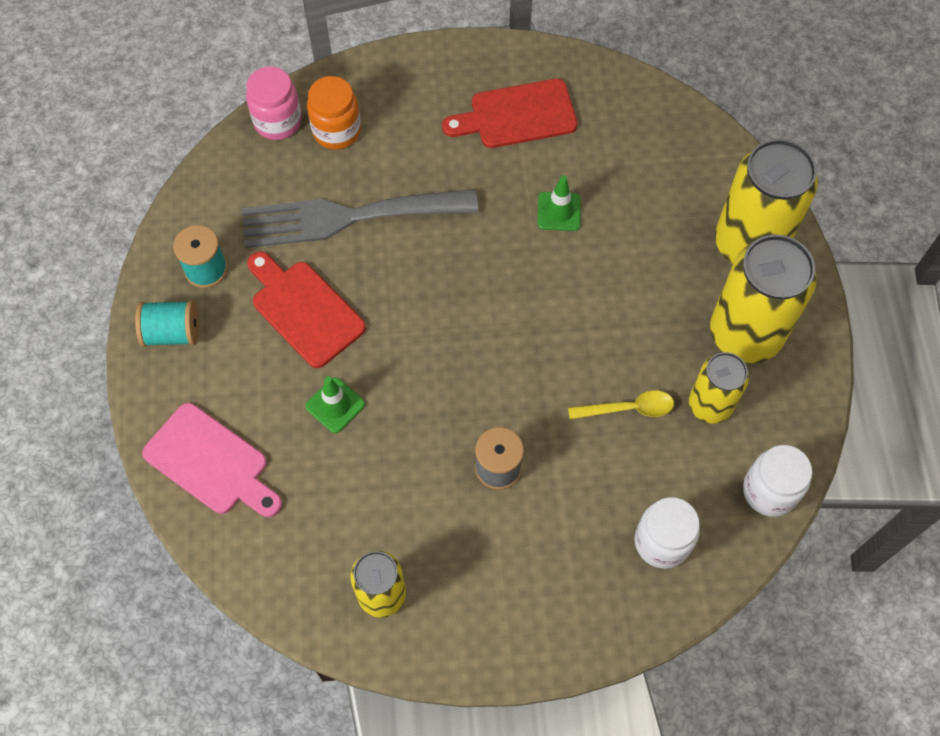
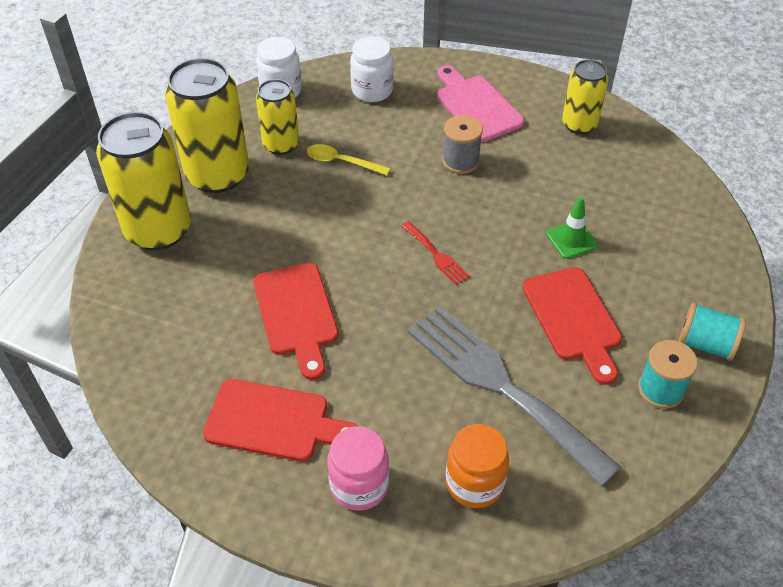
camera: 155 degrees left, 15 degrees down
(211, 462) = (689, 236): pink cutting board -> pink cutting board (476, 106)
(278, 121) = (537, 523): pink jar -> pink jar (359, 485)
(347, 217) = (500, 385): grey fork -> grey fork turned 150 degrees counterclockwise
(464, 328) = (436, 255): none -> red fork
(559, 211) = (296, 314): green traffic cone -> red cutting board

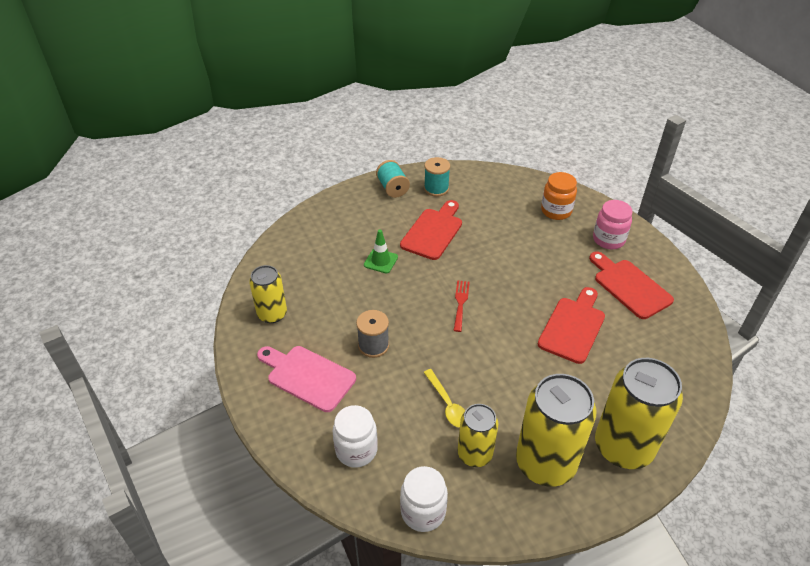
camera: 135 degrees left, 5 degrees down
(476, 106) = (307, 376): pink cutting board -> pink cutting board turned 105 degrees clockwise
(500, 385) = (502, 231): grey fork -> none

